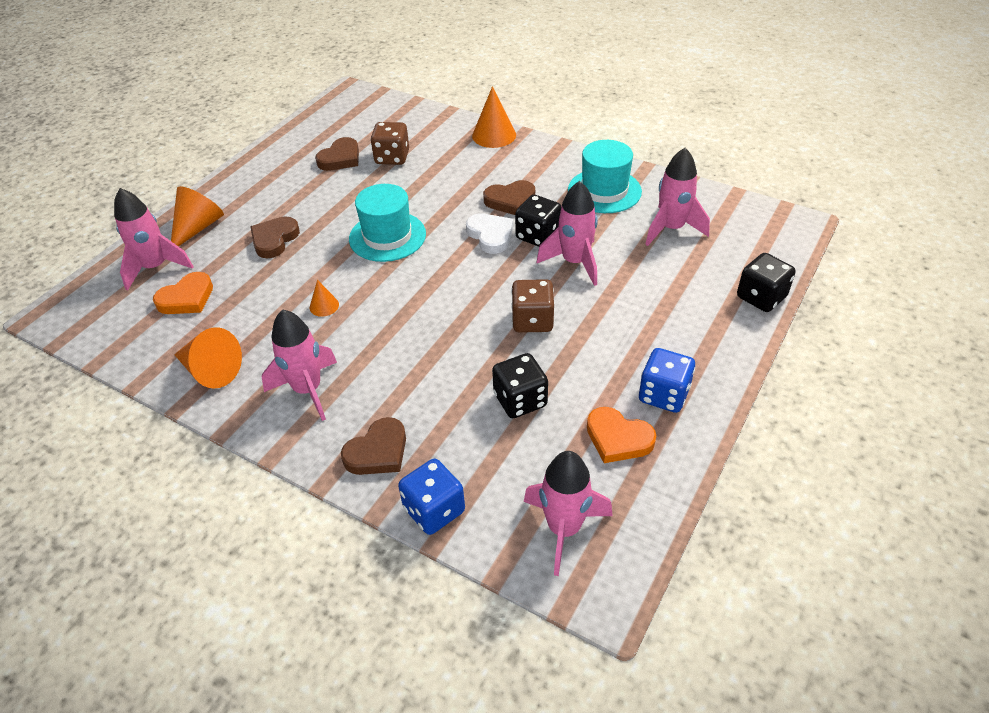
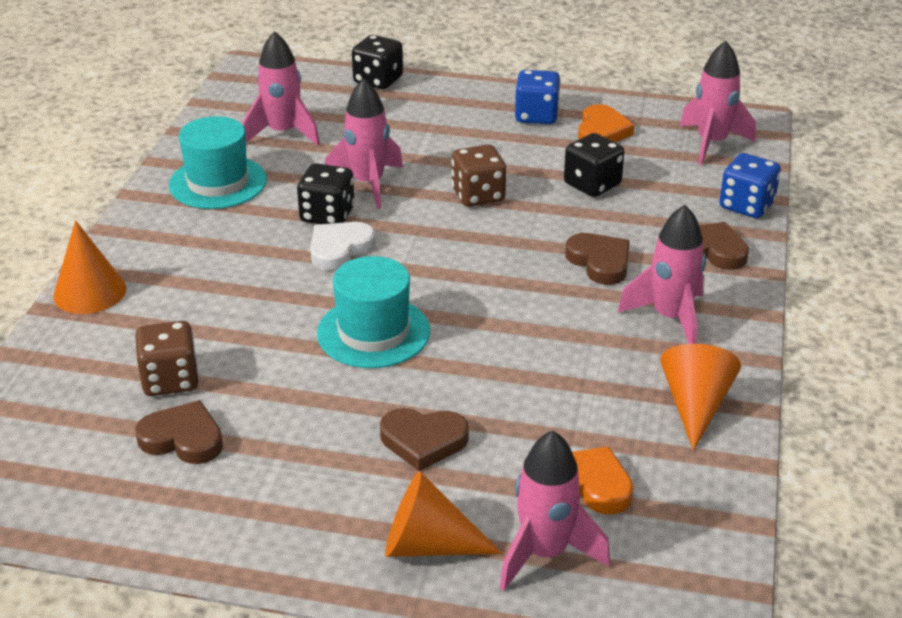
camera: 110 degrees left, 10 degrees down
(324, 306) = (534, 348): orange cone -> none
(510, 200) = (258, 248): brown heart -> brown heart (600, 262)

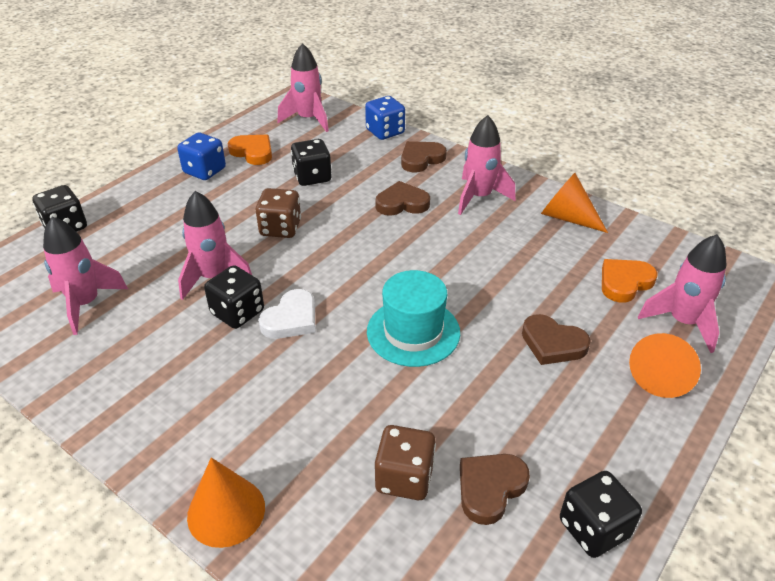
camera: 65 degrees left, 5 degrees up
(163, 522) = (593, 528): none -> black dice
(218, 182) = (123, 367): turquoise hat -> none
(339, 249) = (291, 319): white heart -> white heart turned 120 degrees counterclockwise
(423, 441) = (552, 343): brown heart -> brown heart turned 90 degrees clockwise

